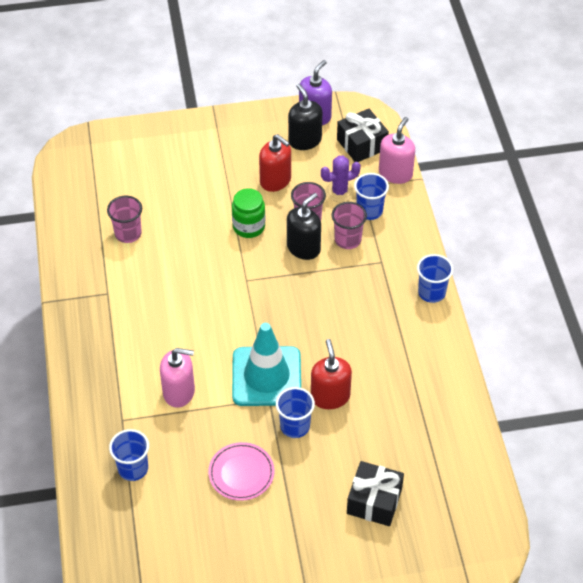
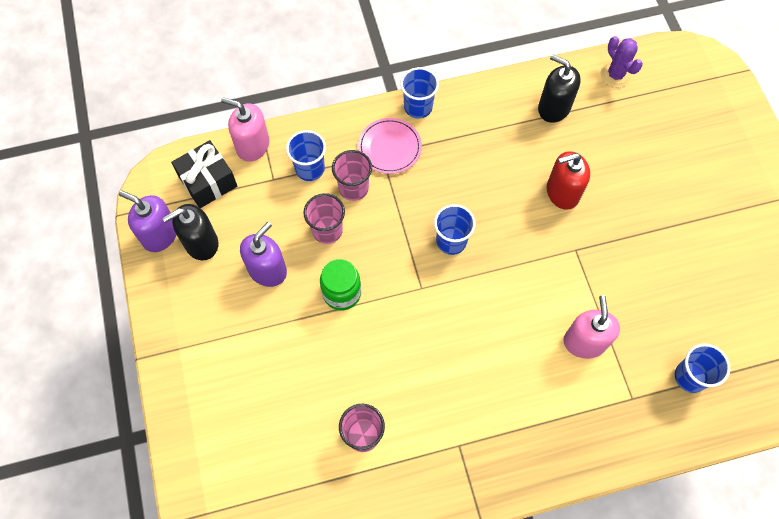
camera: 95 degrees left, 15 degrees up
(241, 473) = (670, 267): pink plate -> pink plate (389, 147)
(266, 376) = (548, 254): turquoise traffic cone -> none
(275, 180) = (267, 270): red soap dispenser -> purple soap dispenser
(295, 426) = (604, 222): blue cup -> blue cup (451, 241)
(303, 248) = (369, 232): black soap dispenser -> black soap dispenser (554, 108)
(339, 191) = (282, 200): purple cactus -> purple cactus (615, 75)
(374, 501) = (672, 148): black gift -> none

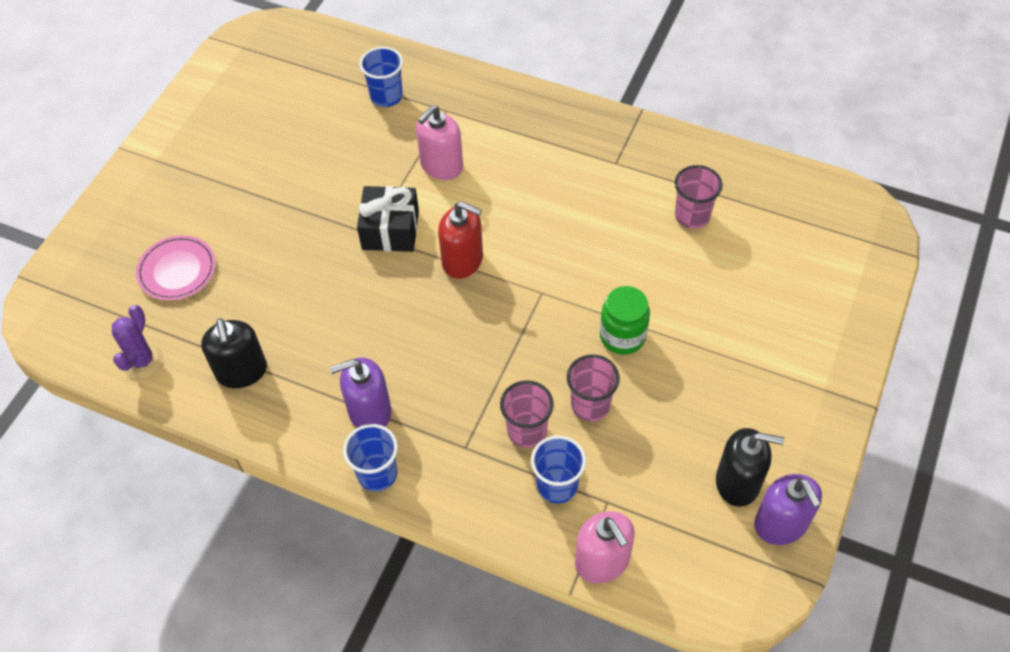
camera: 140 degrees left, 10 degrees down
(208, 181) = (686, 551): black gift -> black gift (390, 230)
(267, 270) = (683, 406): purple soap dispenser -> purple soap dispenser (369, 411)
(389, 147) = (450, 449): pink plate -> pink plate (177, 270)
(451, 241) = (475, 314): blue cup -> none
(562, 192) = (327, 287): red soap dispenser -> red soap dispenser (462, 260)

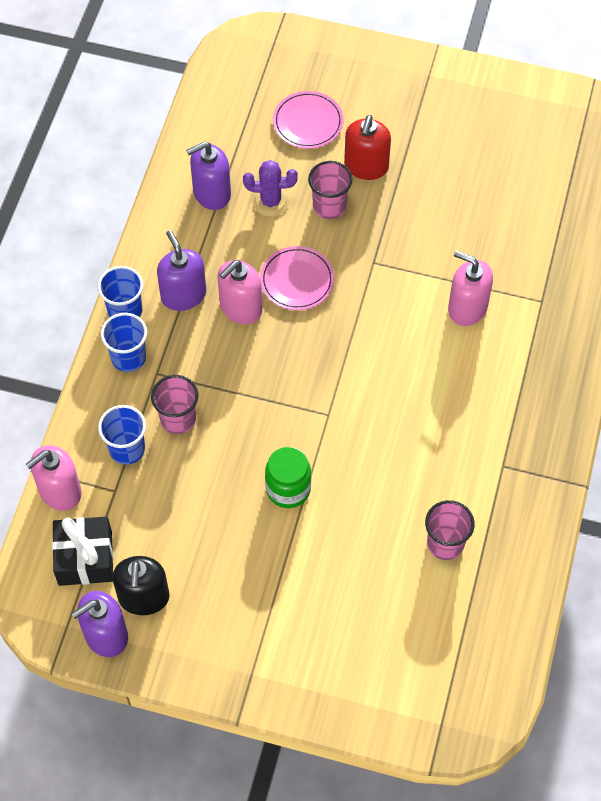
camera: 80 degrees right, 5 degrees up
(142, 361) = (213, 121): purple cactus -> purple cactus (270, 201)
(241, 371) = (211, 193): black soap dispenser -> purple soap dispenser
(376, 302) = (297, 280): none -> pink plate
(386, 96) = (549, 245): blue cup -> blue cup (128, 357)
(390, 230) = (380, 277): black gift -> black gift (85, 558)
(398, 357) = (240, 307): none -> pink soap dispenser
(462, 260) = (355, 343): red soap dispenser -> red soap dispenser (366, 166)
(590, 405) = (210, 468): pink cup -> pink cup (329, 206)

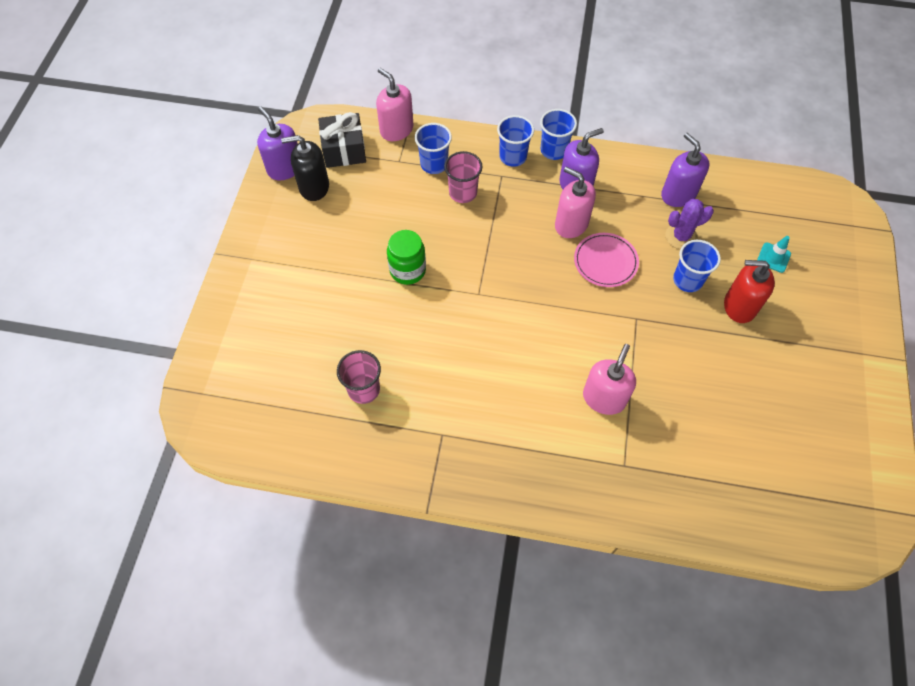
camera: 85 degrees right, 0 degrees up
(270, 201) = (681, 236): purple cactus -> purple cactus turned 75 degrees clockwise
(308, 122) = (773, 257): pink plate -> turquoise traffic cone
(329, 206) = (687, 280): pink cup -> blue cup

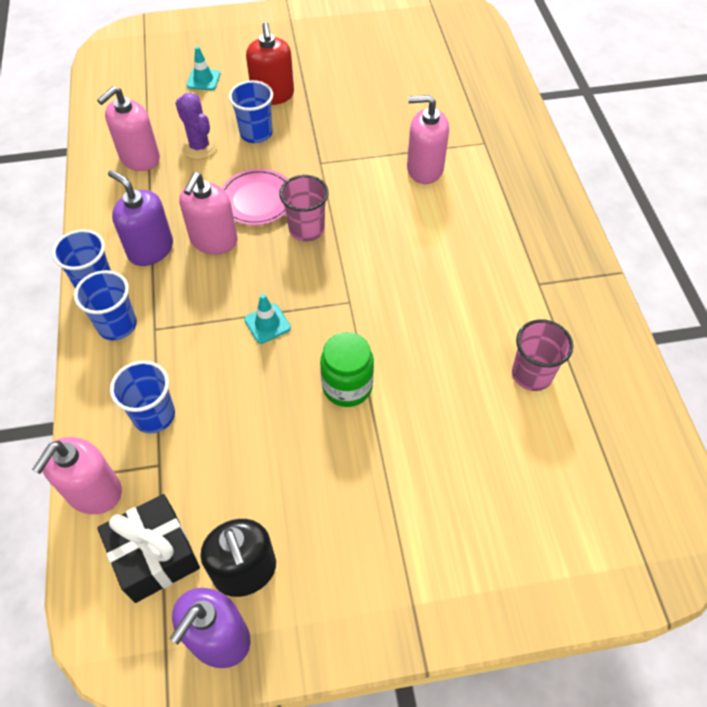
camera: 110 degrees left, 5 degrees down
(463, 193) = (197, 364): pink cup -> pink cup (306, 229)
(479, 238) = (267, 324): none -> turquoise traffic cone
(678, 195) = (139, 158): purple soap dispenser -> pink soap dispenser

